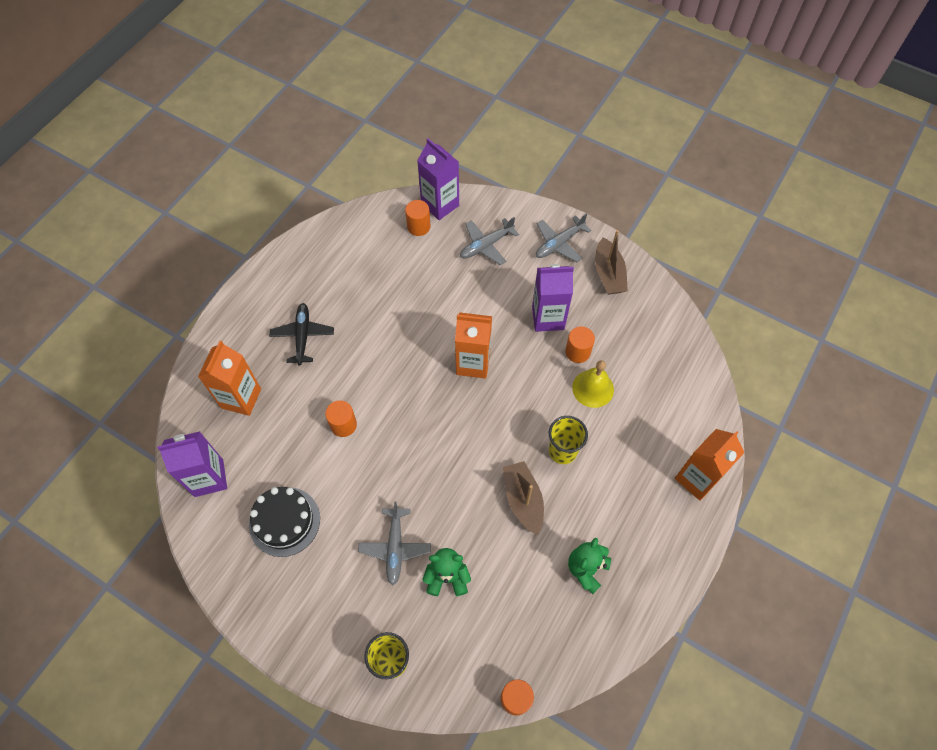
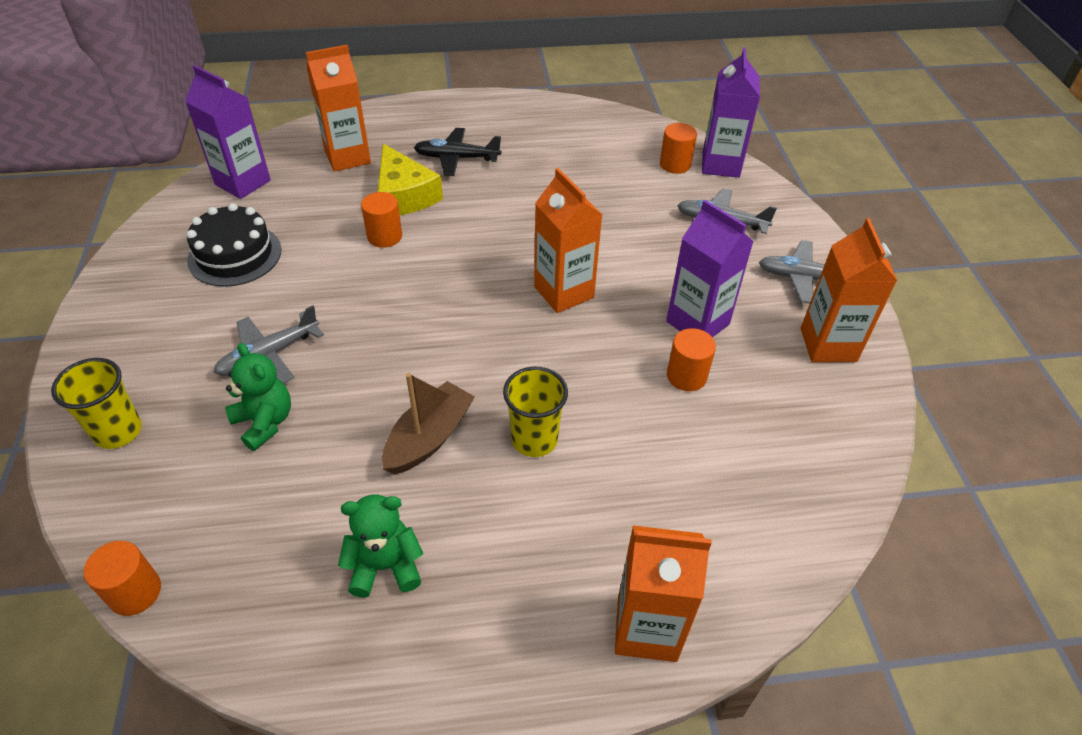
camera: 50 degrees right, 15 degrees down
(303, 336) = (456, 158): black plane -> black plane turned 135 degrees counterclockwise
(313, 389) = (404, 195): none -> yellow cheese
(593, 388) = (654, 420): yellow bell -> none
(608, 274) = (828, 345): brown boat -> orange carton

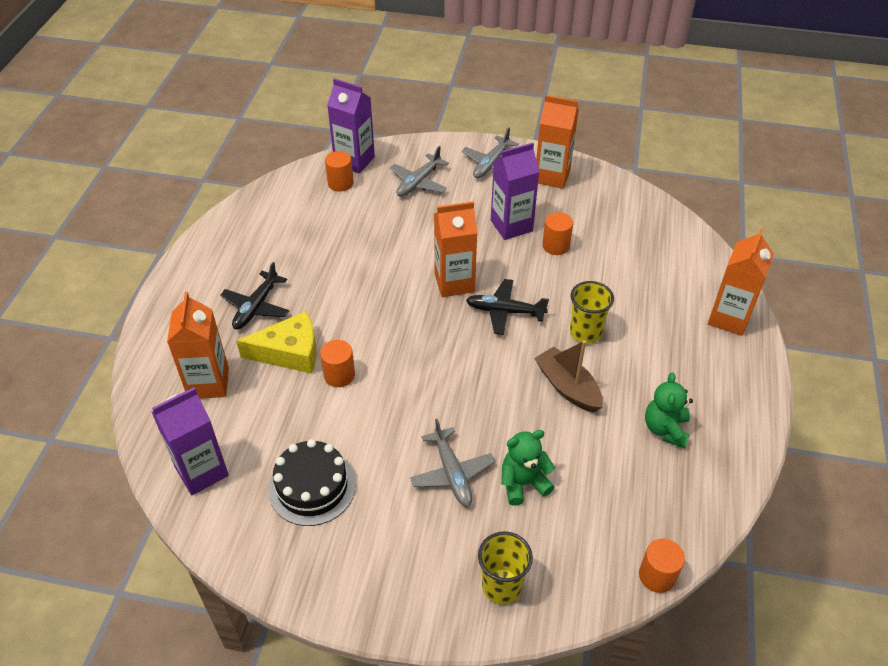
camera: 70 degrees left, 0 degrees up
(536, 348) = (504, 311): none -> black plane

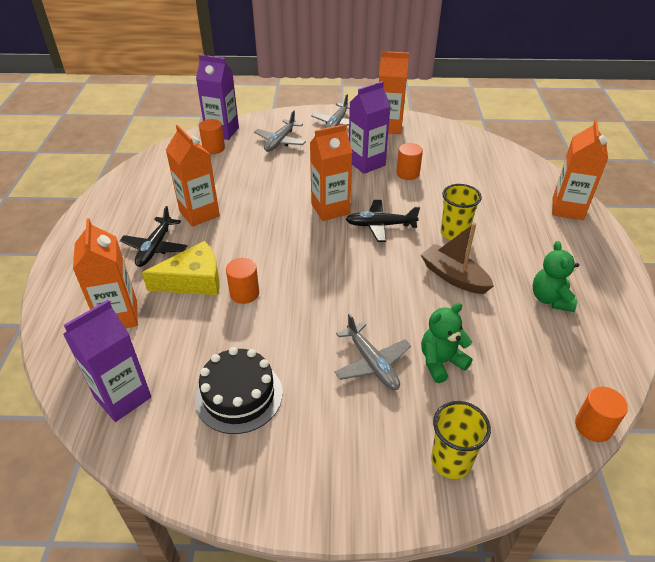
camera: 10 degrees left, 5 degrees down
(309, 270) = (199, 213): none -> orange carton

